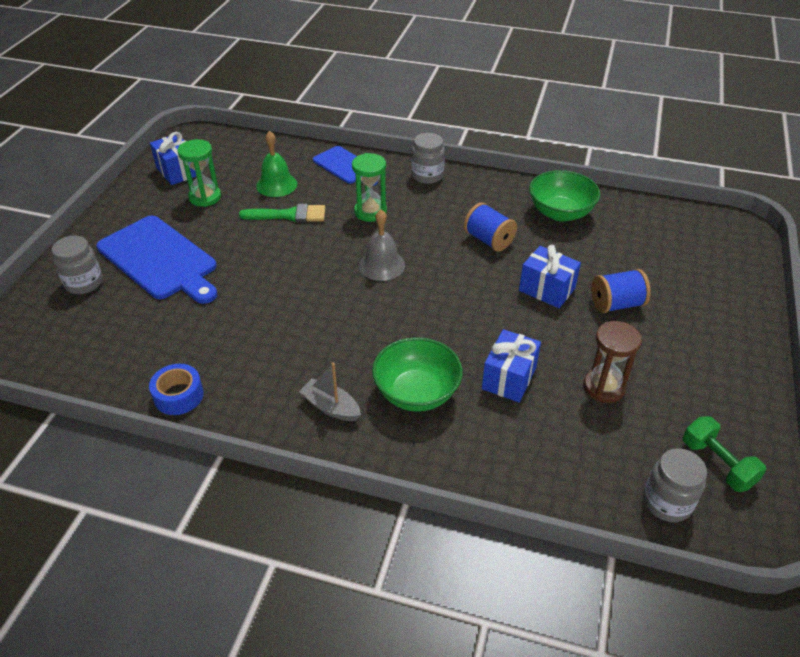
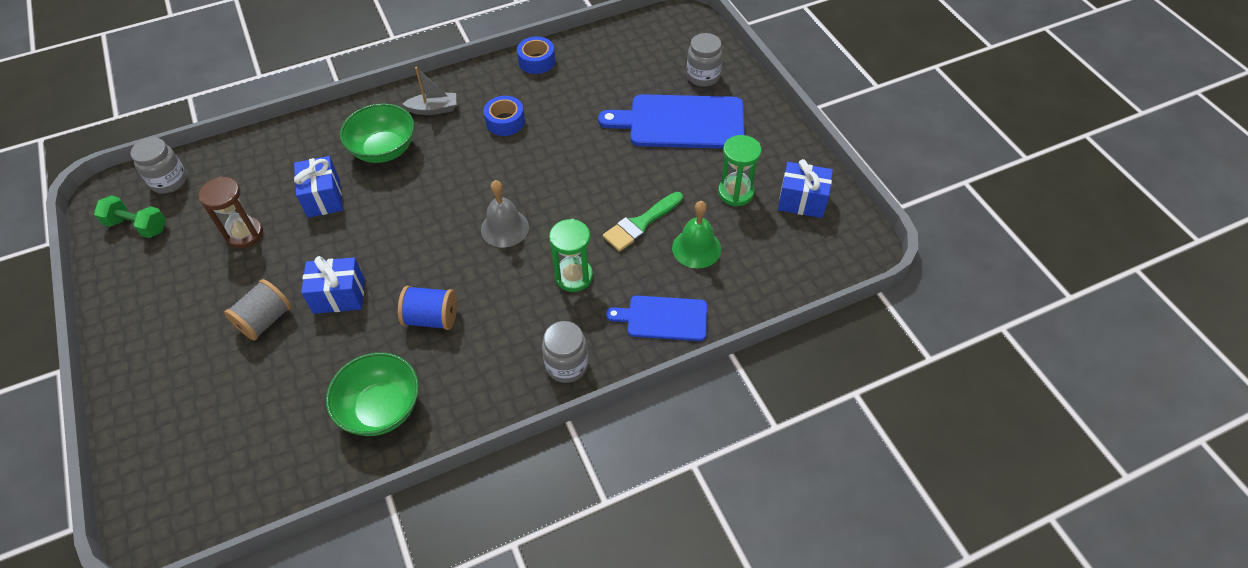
camera: 140 degrees right, 10 degrees up
(284, 349) = (505, 121): none -> blue tape
(616, 304) = (265, 320): blue spool -> grey spool

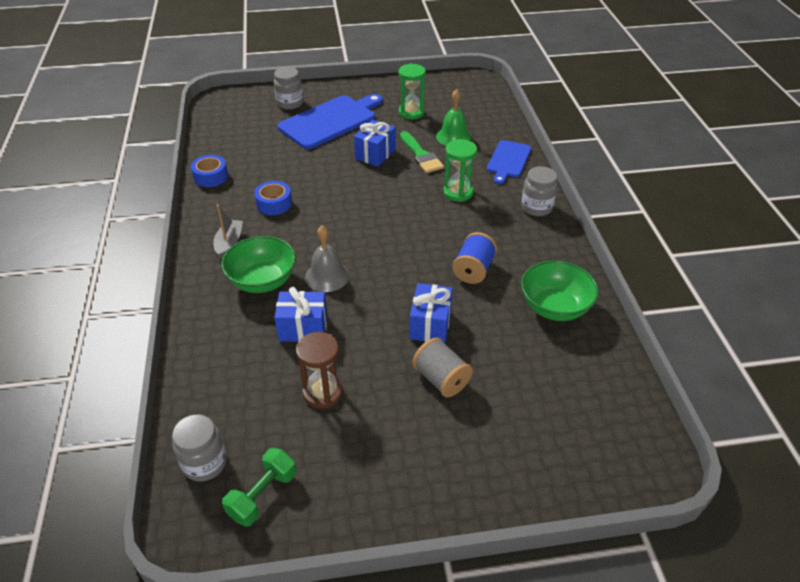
camera: 75 degrees left, 10 degrees down
(504, 228) = (395, 219): grey bell -> grey bell (327, 276)
(681, 122) = (331, 121): blue cutting board -> blue cutting board turned 150 degrees counterclockwise
(802, 201) = (431, 91): blue gift -> blue gift (375, 154)

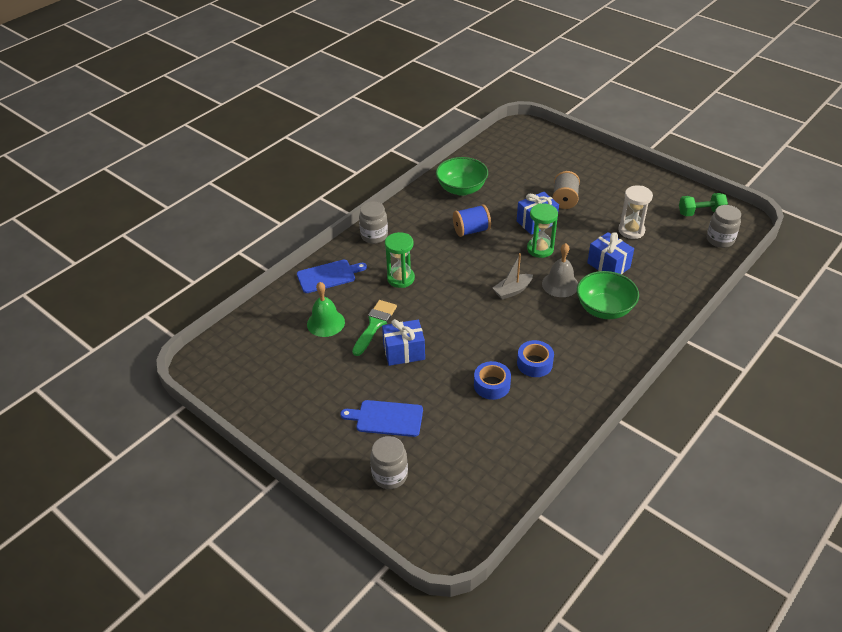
camera: 130 degrees left, 0 degrees up
(211, 176) = (557, 431): blue tape -> blue tape (491, 385)
(229, 243) = (601, 352): grey boat -> grey boat (512, 291)
(323, 392) = (631, 230): brown hourglass -> white hourglass
(331, 121) = (386, 418): blue cutting board -> blue cutting board, size x0.58
(411, 112) = (312, 372): green hourglass -> green hourglass (540, 249)

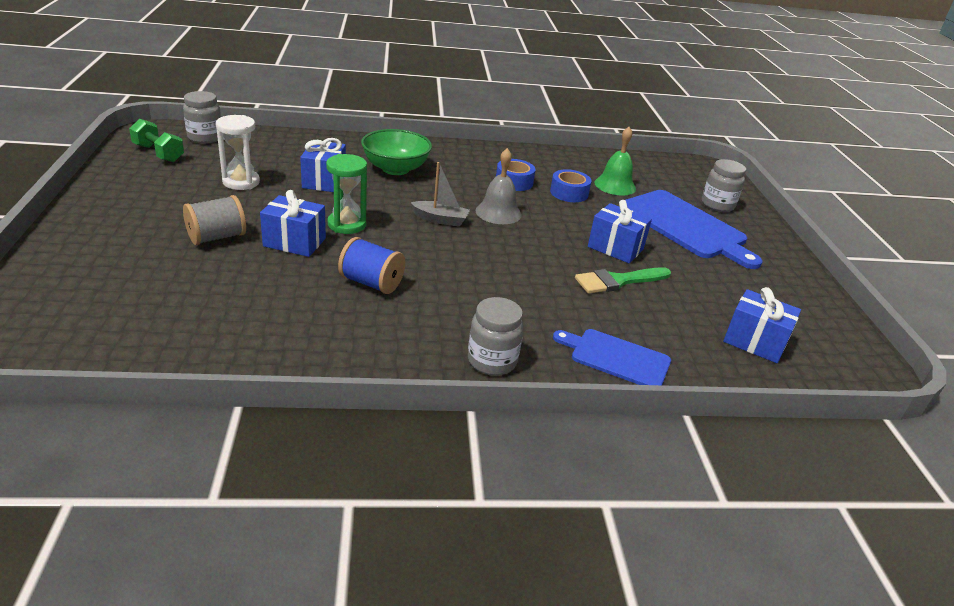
camera: 140 degrees left, 10 degrees down
(272, 338) = (754, 342): none -> blue gift
(325, 323) = (673, 315): green bell -> green bell (615, 185)
(386, 418) = (685, 226): blue cutting board -> blue cutting board, size x1.71
(400, 278) = (531, 297): green hourglass -> none
(461, 189) = (279, 331): green bowl -> none
(560, 284) = (392, 197): grey bell -> grey bell (498, 212)

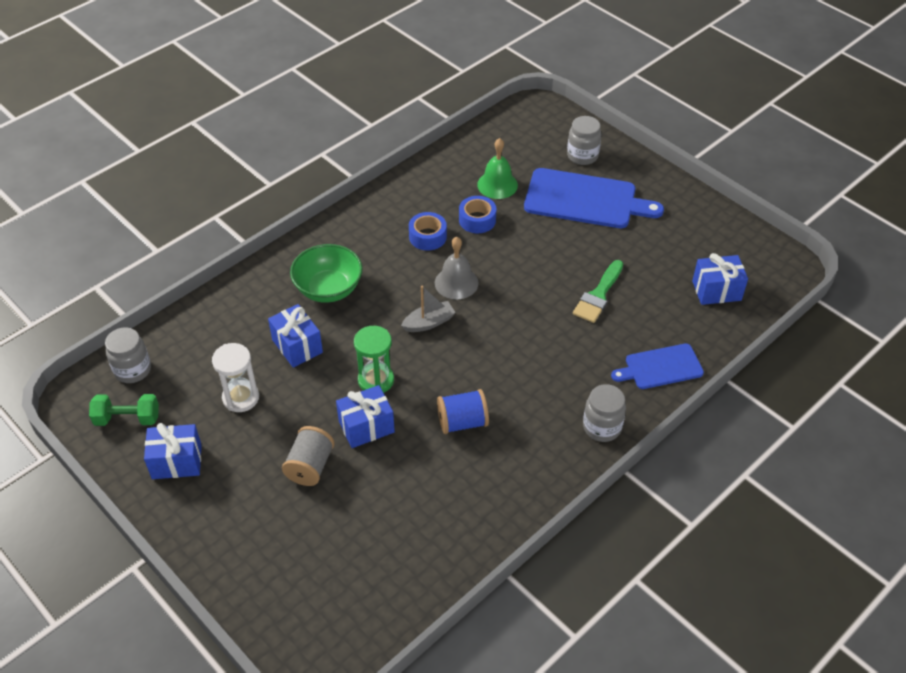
camera: 35 degrees left, 15 degrees up
(615, 248) = (565, 261): blue gift -> blue gift (177, 462)

